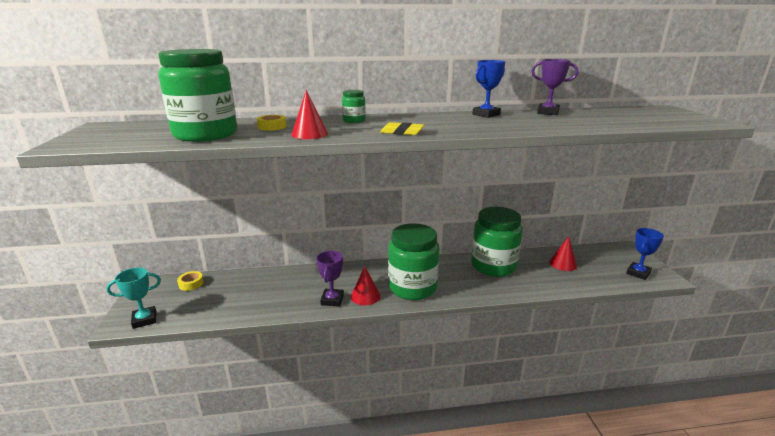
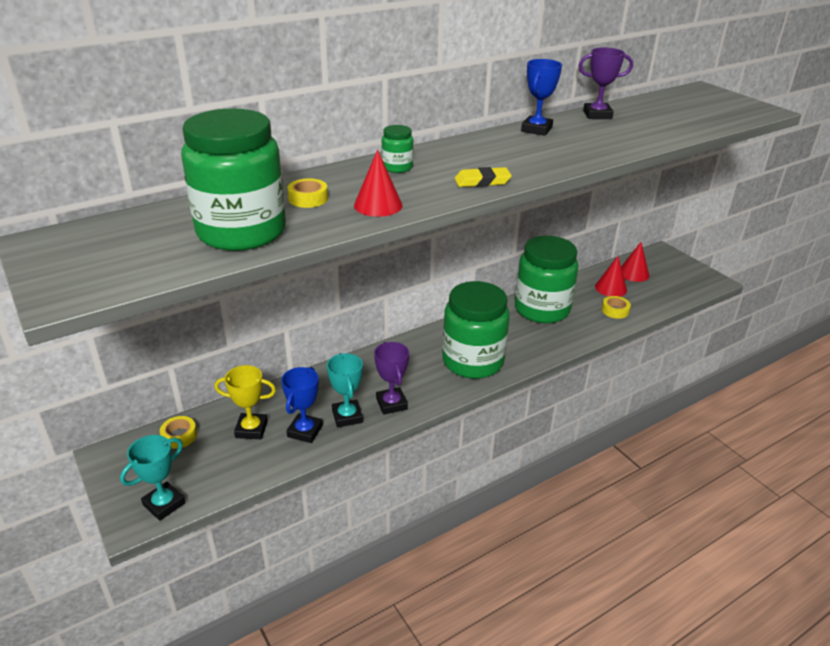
camera: 25 degrees left, 10 degrees up
(233, 291) = (251, 429): none -> yellow trophy
(296, 300) = (347, 416): none -> turquoise trophy
(365, 296) = (427, 387): red cone -> red cone (633, 273)
(555, 279) = (615, 310): none -> yellow tape
(638, 273) = (687, 282): blue trophy -> blue trophy (305, 431)

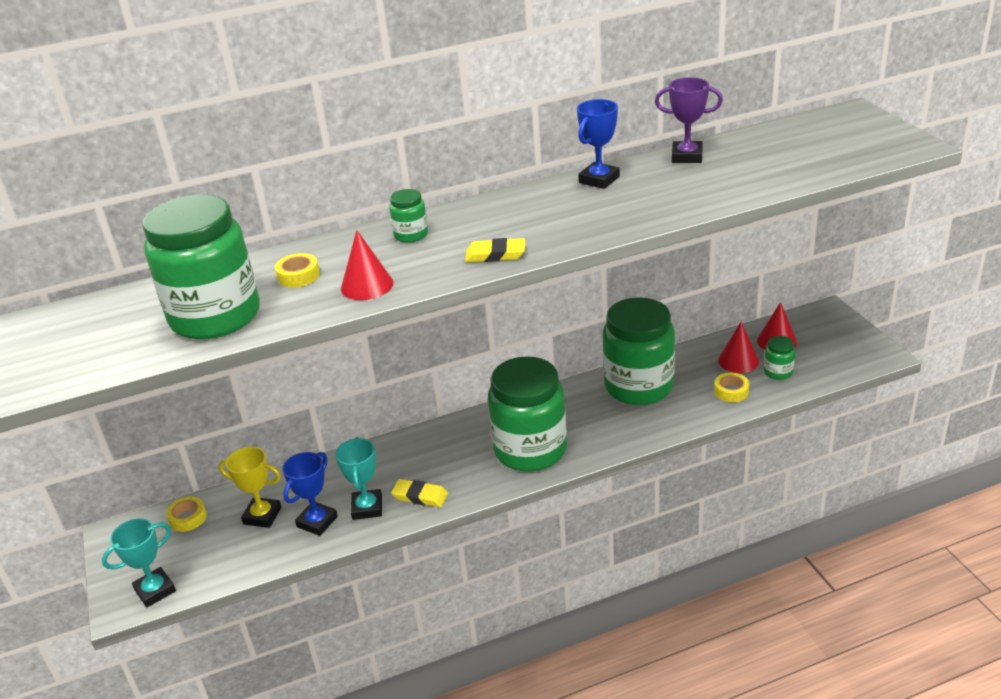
camera: 15 degrees right, 0 degrees up
(391, 404) = (420, 496): purple trophy -> yellow eraser
(644, 295) = (778, 372): none -> green jar

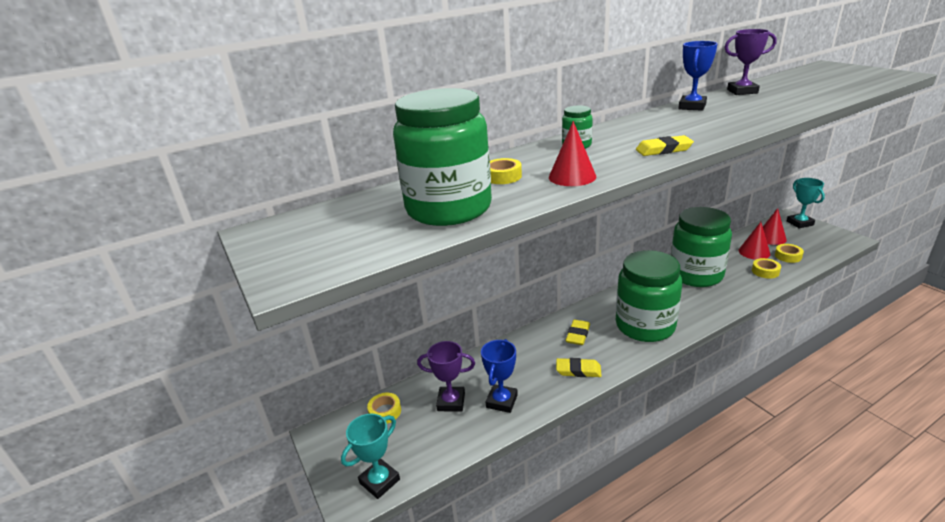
camera: 10 degrees left, 5 degrees down
(262, 516) = (451, 402): yellow trophy -> purple trophy
(367, 508) = (539, 385): turquoise trophy -> turquoise trophy (800, 223)
(444, 452) = (578, 335): none -> yellow eraser
(778, 372) = (788, 256): green jar -> yellow tape

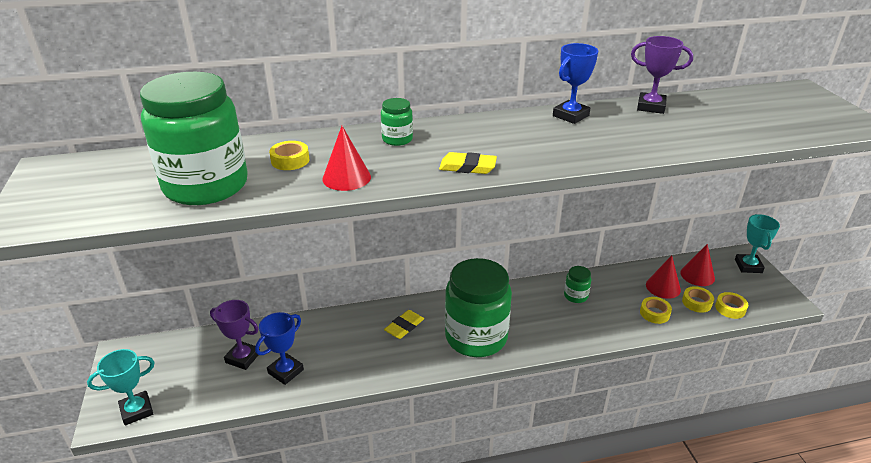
camera: 15 degrees right, 5 degrees up
(385, 412) = (183, 349): yellow tape -> yellow tape (730, 308)
(578, 370) = (376, 363): yellow eraser -> none
(695, 275) = (575, 296): green jar -> green jar, size x0.42

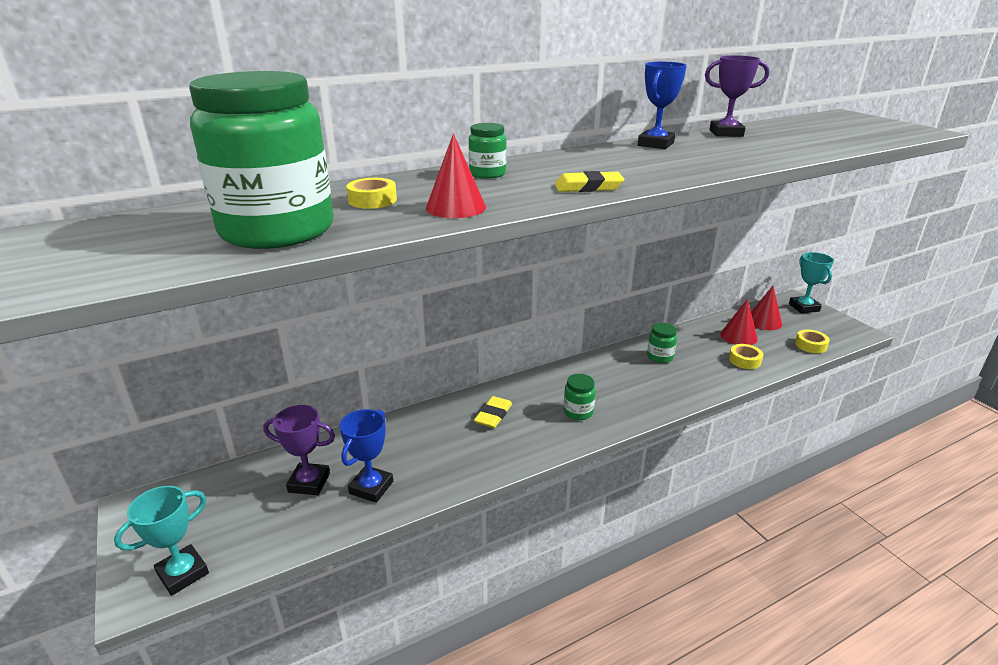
camera: 15 degrees left, 5 degrees down
(476, 337) = (578, 412): green jar -> green jar, size x0.42
(696, 302) = (777, 345): yellow tape -> none

